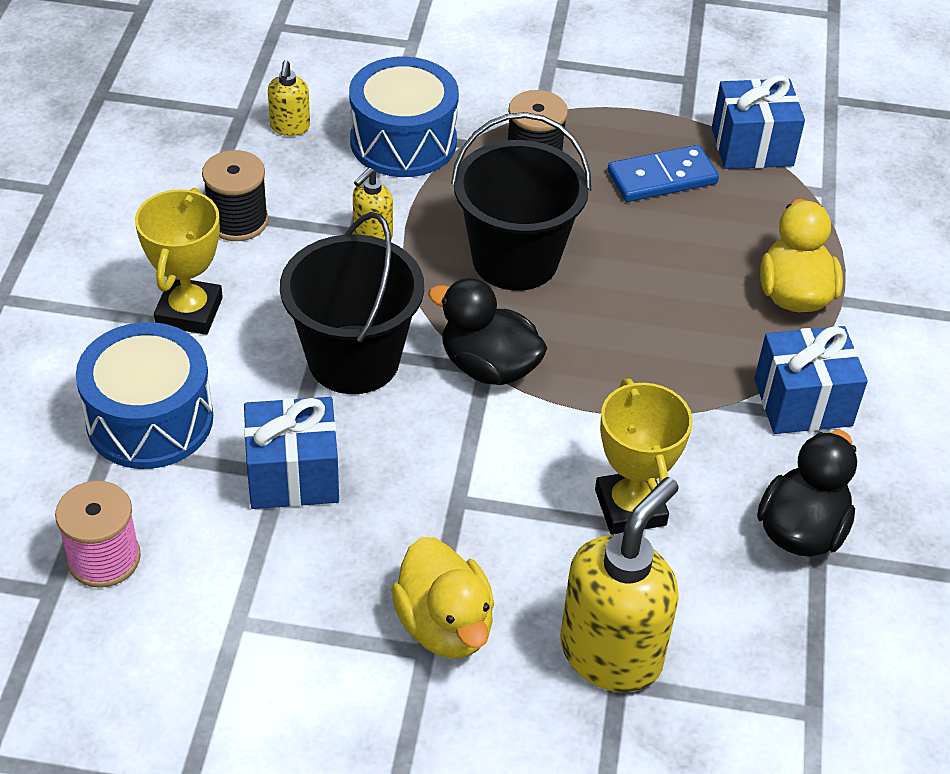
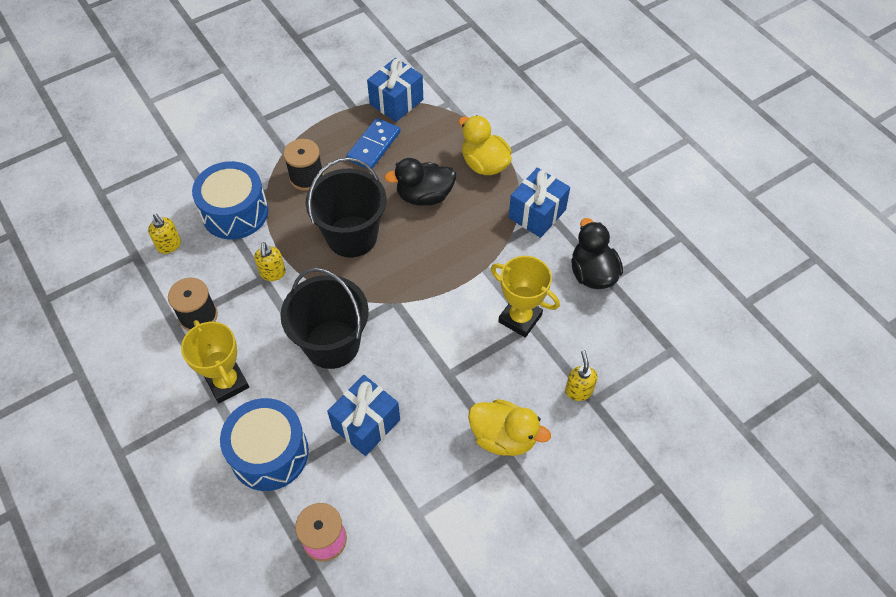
camera: 40 degrees left, 10 degrees up
(488, 366) = (395, 299): black duck -> black duck (424, 196)
(611, 653) = (578, 391): yellow soap dispenser -> yellow soap dispenser, size x0.48

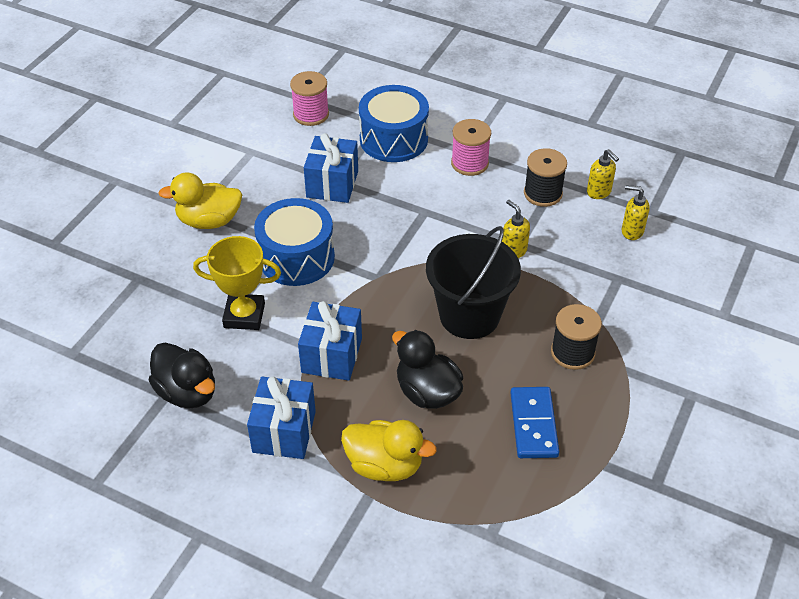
camera: 150 degrees right, 10 degrees down
(227, 383) = (469, 163): yellow trophy -> pink spool
(235, 212) = (606, 285): blue drum -> blue drum (296, 257)
(332, 344) = (407, 222): black bucket -> none
(396, 102) = (558, 499): blue gift -> blue gift (332, 355)
(424, 196) = (427, 392): black duck -> black duck turned 90 degrees counterclockwise
(578, 391) = (156, 280): yellow soap dispenser -> yellow soap dispenser (599, 192)

